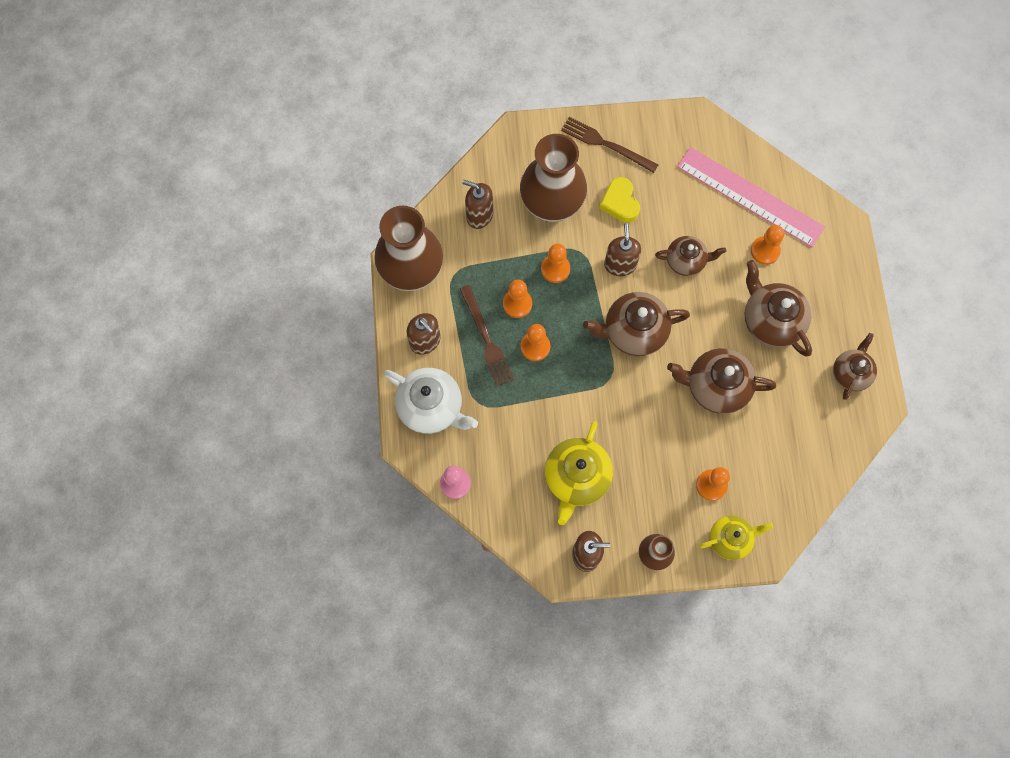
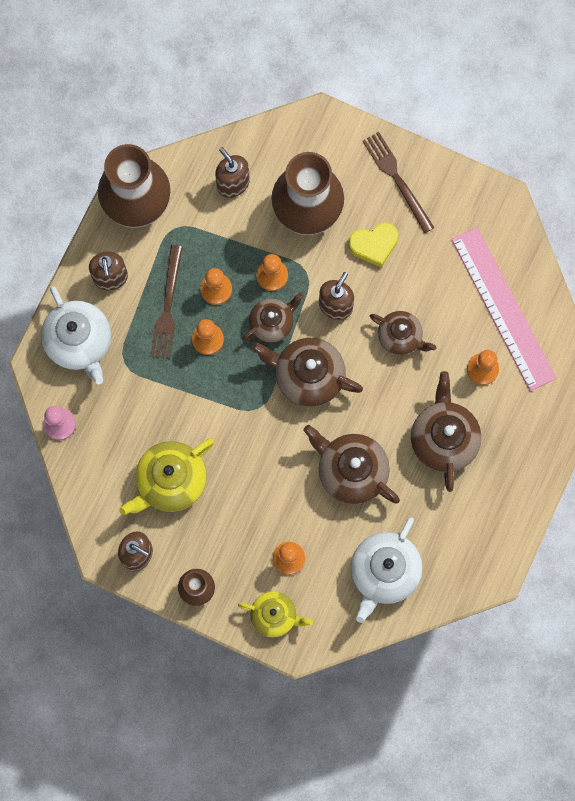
camera: 30 degrees right, 5 degrees up
(620, 203) = (374, 245): yellow heart -> yellow heart turned 120 degrees counterclockwise
(794, 452) = (384, 572): none -> white teapot
(850, 373) = (486, 530): brown teapot -> brown teapot (272, 323)

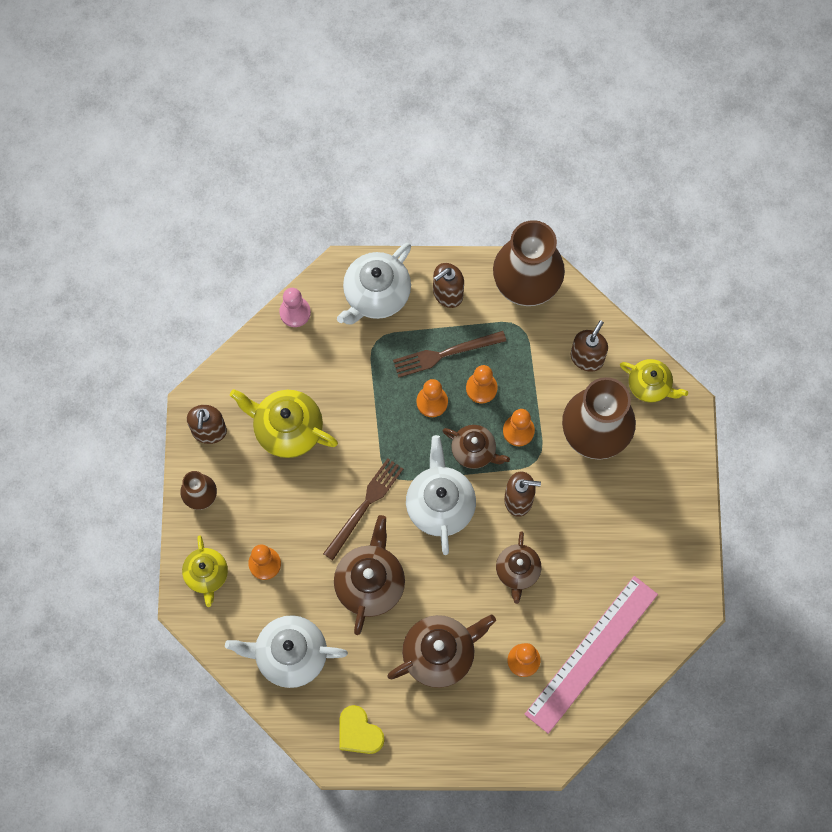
camera: 65 degrees right, 5 degrees down
(285, 142) = (650, 386): none -> yellow teapot
(307, 376) = (440, 504): brown teapot -> white teapot
(374, 245) = (593, 508): yellow heart -> yellow heart (359, 732)
(397, 179) = (666, 501): brown fork -> brown fork (365, 506)

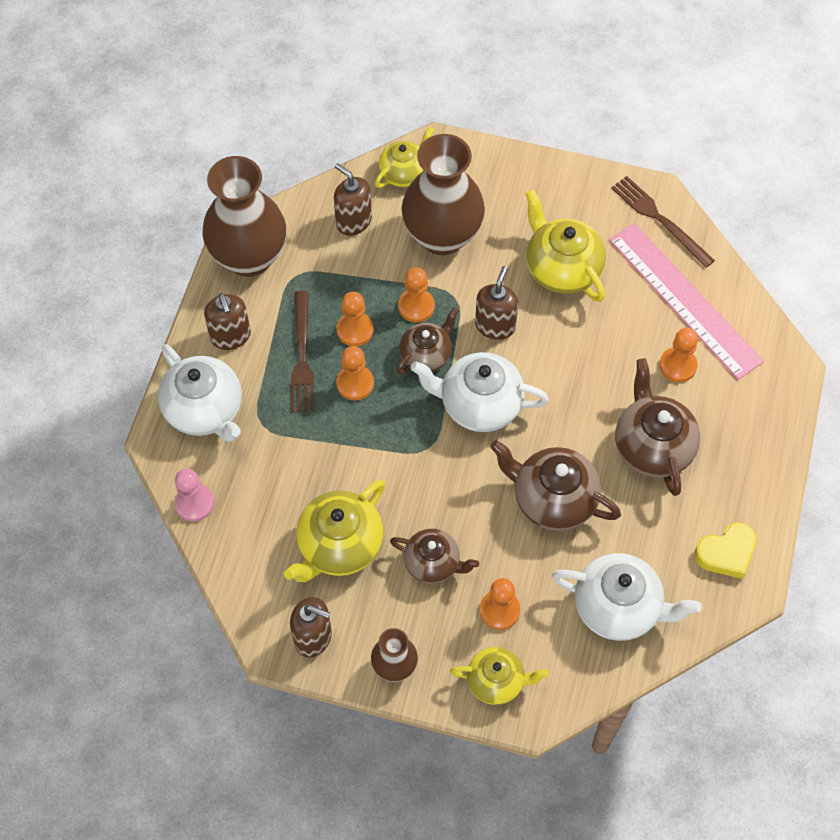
camera: 75 degrees left, 10 degrees down
(290, 655) = (618, 607): white teapot -> white teapot turned 90 degrees counterclockwise
(365, 506) = (458, 483): brown fork -> brown fork (659, 219)
(517, 571) = (576, 347): brown teapot -> brown teapot (433, 563)
(592, 542) = (562, 269): none -> yellow teapot

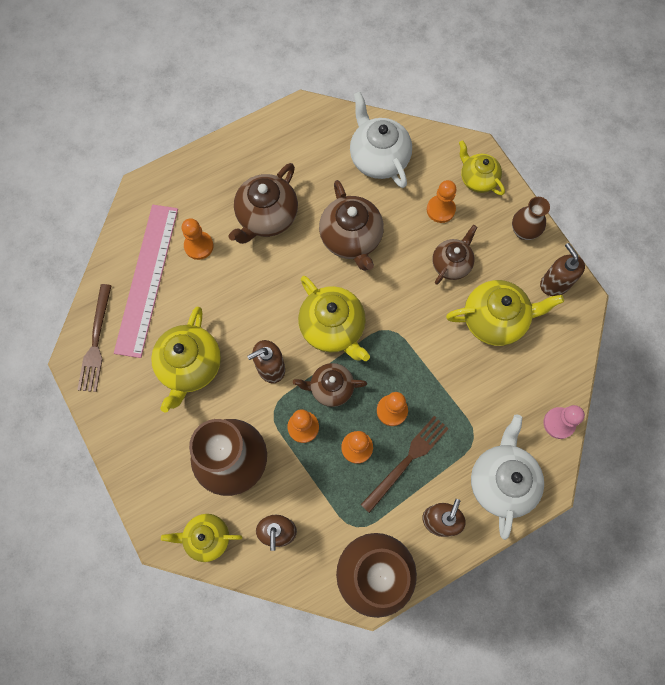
camera: 135 degrees left, 10 degrees up
(433, 563) = (451, 264): brown teapot -> brown teapot turned 60 degrees clockwise
(479, 404) = (333, 328): white teapot -> yellow teapot
(726, 553) = (294, 134): yellow heart -> none

